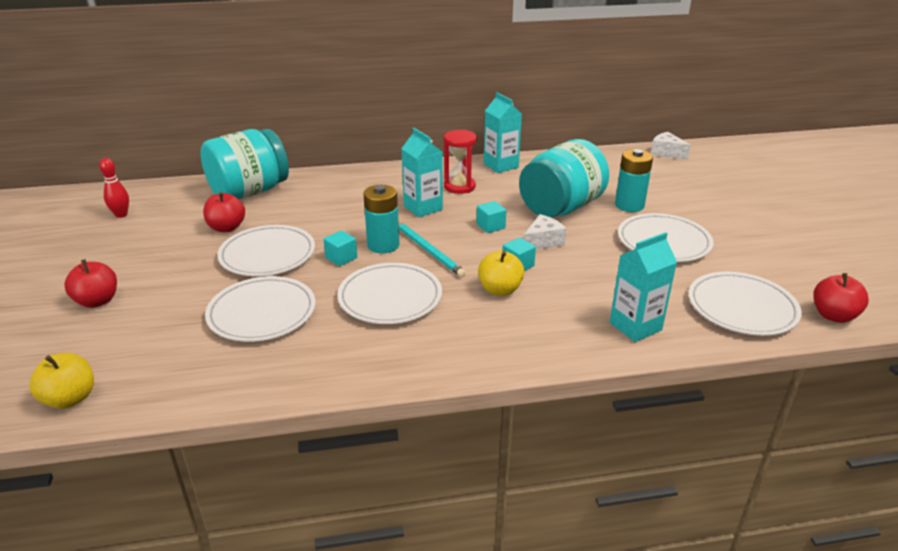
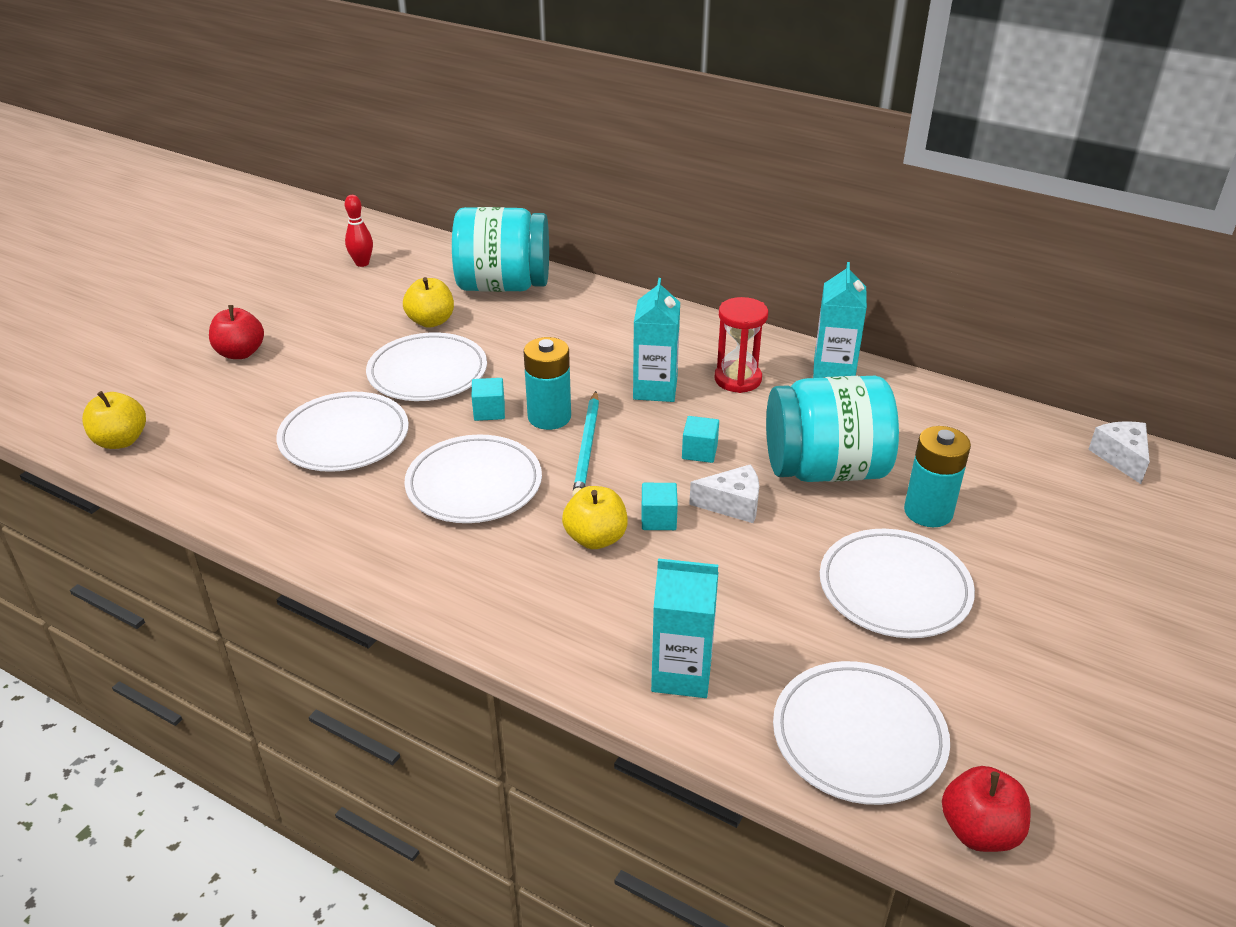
camera: 40 degrees right, 5 degrees up
(227, 228) = (431, 321): red apple -> yellow apple

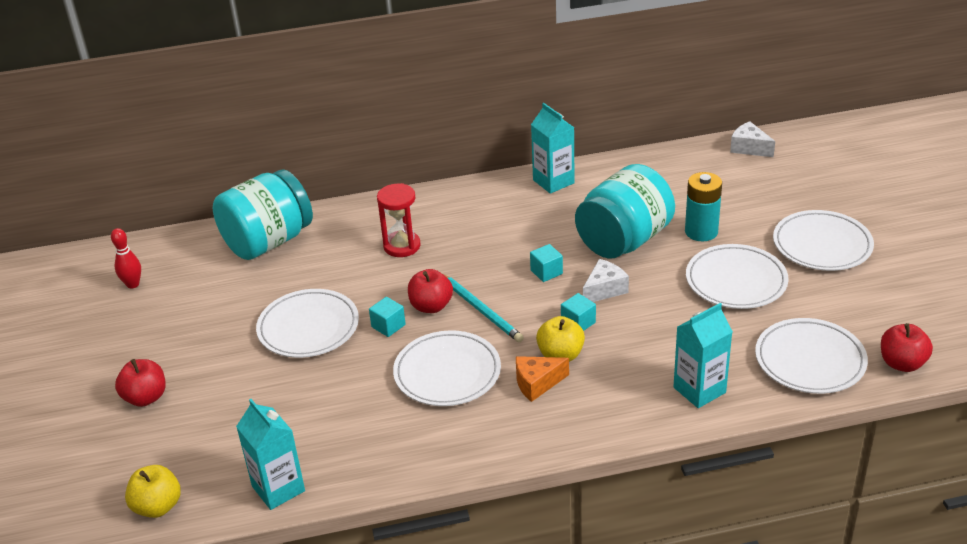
camera: 40 degrees left, 0 degrees up
(344, 437) = (319, 400): white plate -> white plate (822, 245)
(431, 321) = (255, 294): yellow apple -> none
(534, 549) = (537, 383): none -> orange cheese
(549, 417) = (431, 306): turquoise battery -> red apple
(655, 389) = (469, 251): turquoise carton -> turquoise carton (278, 488)
(738, 379) = (507, 217): red hourglass -> red hourglass (402, 246)

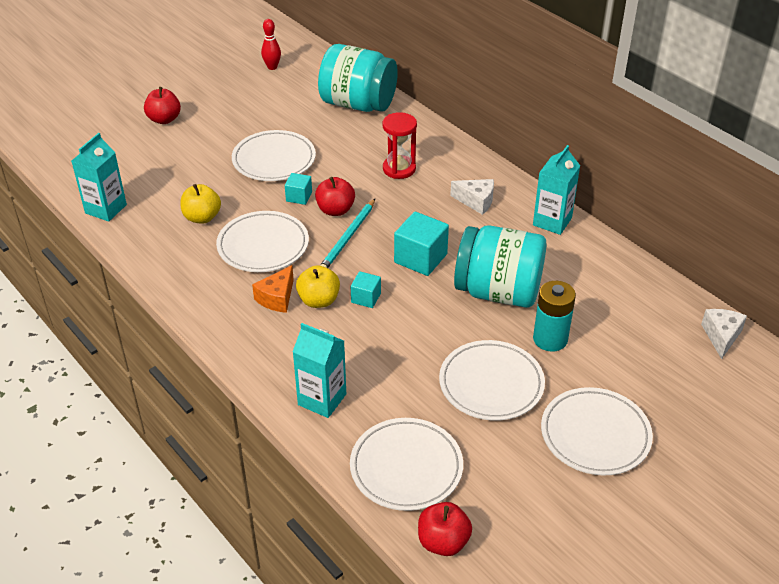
camera: 60 degrees right, 5 degrees up
(158, 506) = (69, 165): yellow apple -> yellow apple (202, 217)
(537, 383) = (277, 298): orange cheese -> orange cheese turned 105 degrees counterclockwise
(546, 272) = (420, 258): turquoise cube -> turquoise cube, size x1.76
(604, 290) = (420, 300): white cheese -> white cheese (476, 201)

